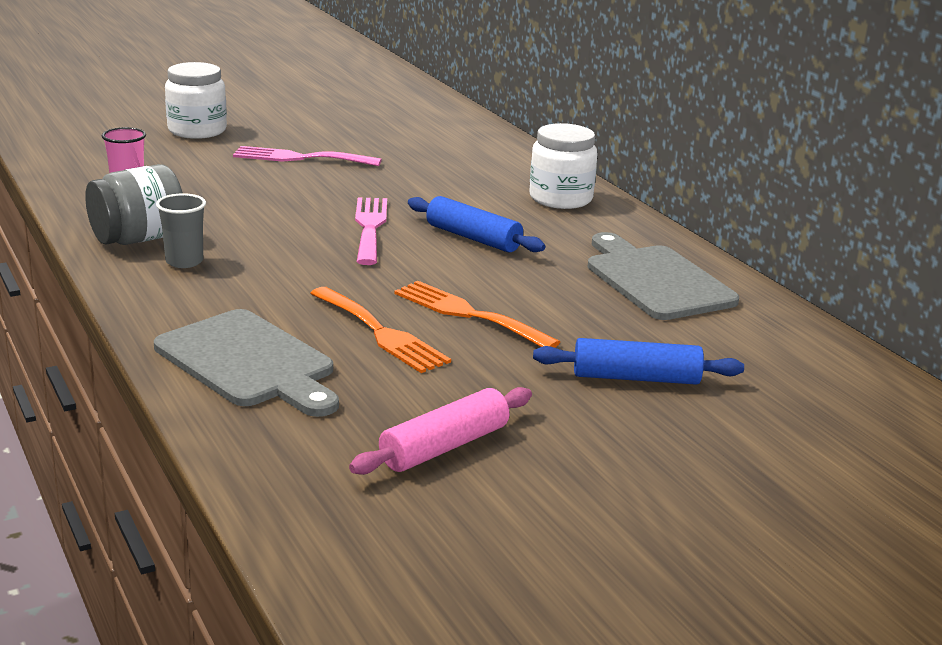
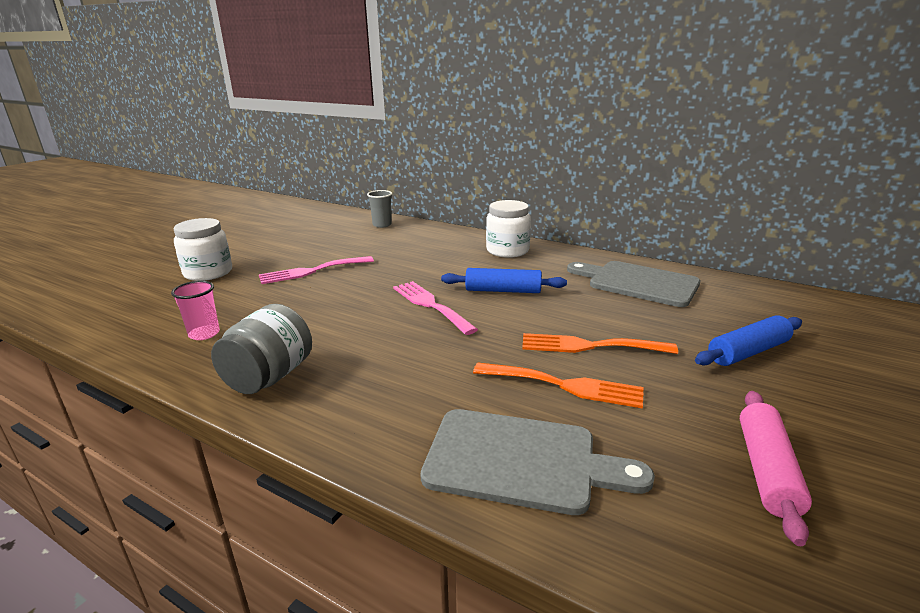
camera: 30 degrees left, 0 degrees up
(184, 261) = (335, 383): grey cup -> grey cup (382, 225)

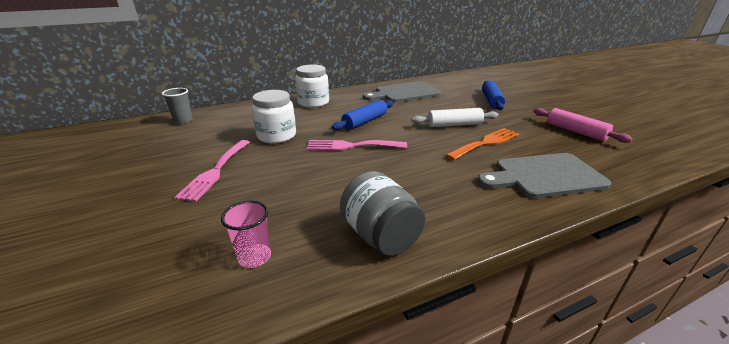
camera: 55 degrees left, 5 degrees up
(208, 273) = (103, 227): white jar -> white jar (276, 136)
(520, 461) = (544, 176): grey cutting board -> grey cutting board turned 150 degrees counterclockwise
(589, 346) = (454, 125): orange fork -> white rolling pin

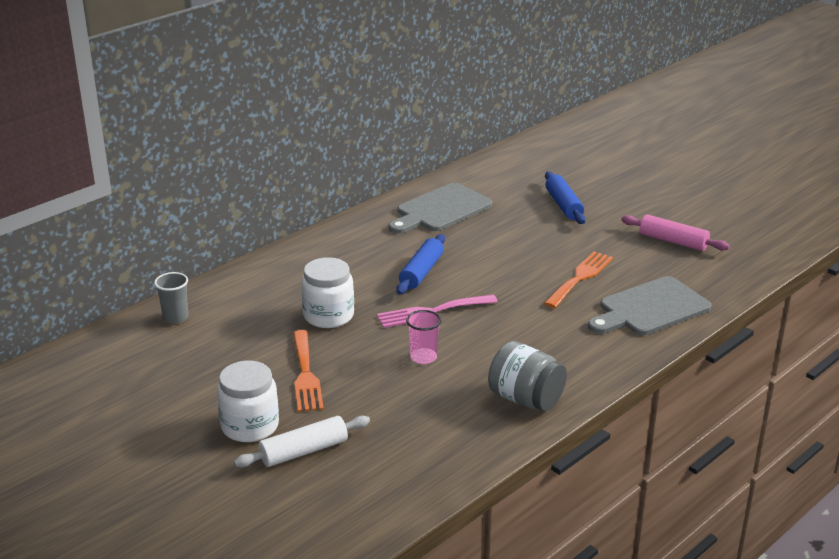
camera: 20 degrees left, 0 degrees up
(215, 171) = (305, 375): pink fork -> orange fork
(254, 257) = (431, 440): pink cup -> pink cup (423, 357)
(313, 102) = (326, 252): white jar -> white jar (250, 426)
(454, 125) = (533, 257): white rolling pin -> white rolling pin (303, 451)

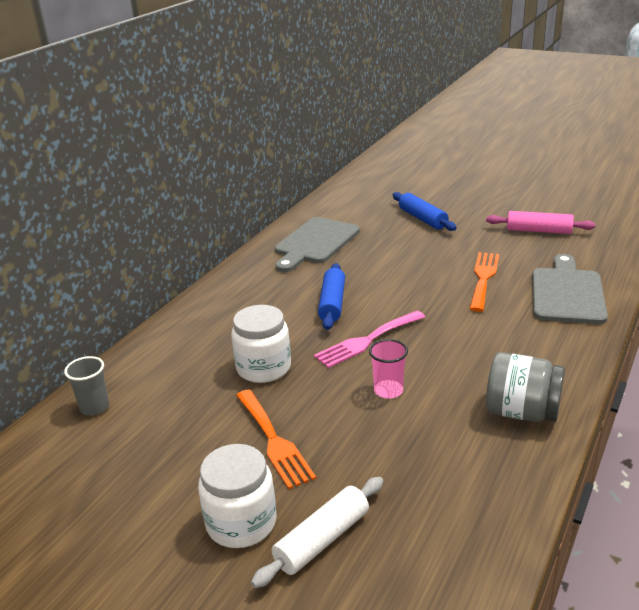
camera: 15 degrees left, 0 degrees up
(650, 308) = (567, 293): grey cutting board -> grey cutting board turned 150 degrees clockwise

